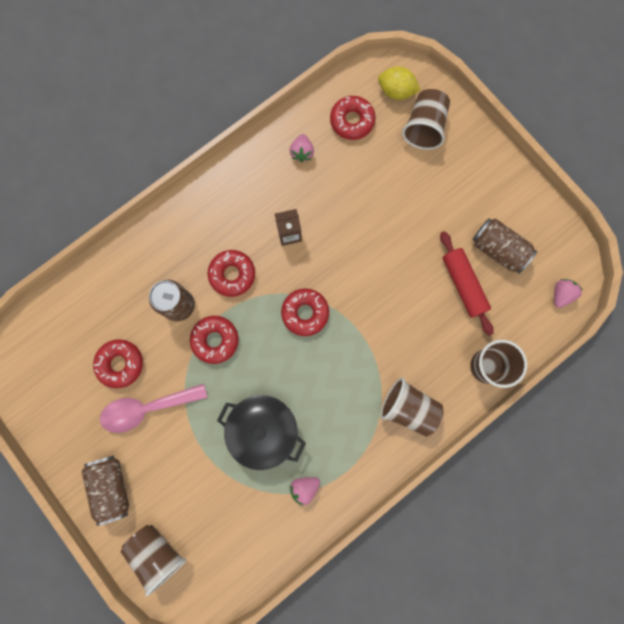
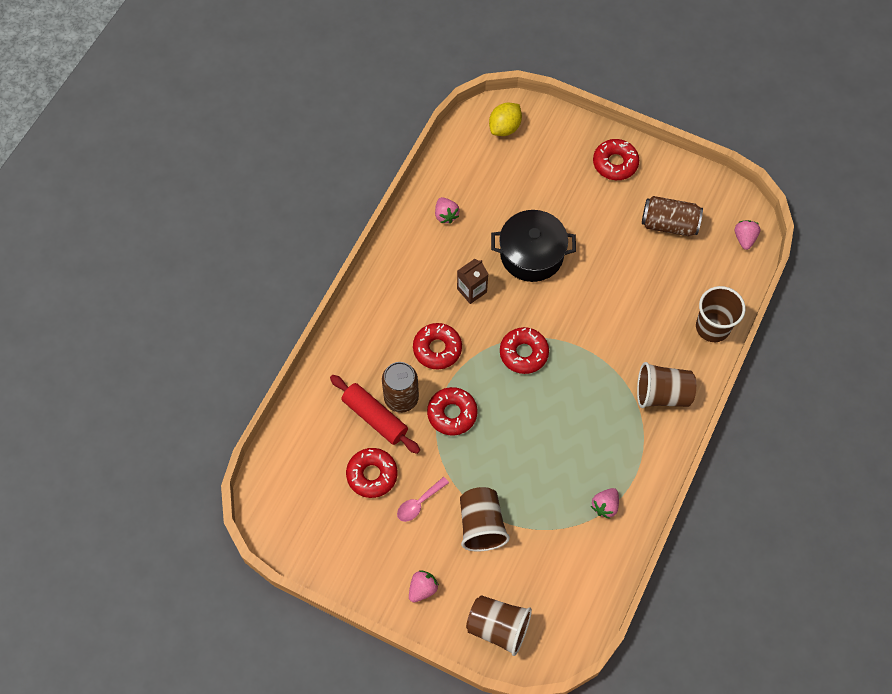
camera: 25 degrees left, 15 degrees down
(112, 486) = (422, 589): brown can -> pink strawberry
(147, 408) = (419, 503): pink spoon -> pink spoon, size x0.56
(263, 430) = (540, 472): black pot -> black pot (531, 254)
(352, 121) = (477, 169): red donut -> red donut (615, 163)
(396, 91) = (504, 128): yellow lemon -> yellow lemon turned 45 degrees counterclockwise
(424, 128) = (547, 148): brown cup -> brown cup (481, 525)
(463, 285) = (654, 267): red rolling pin -> red rolling pin (374, 417)

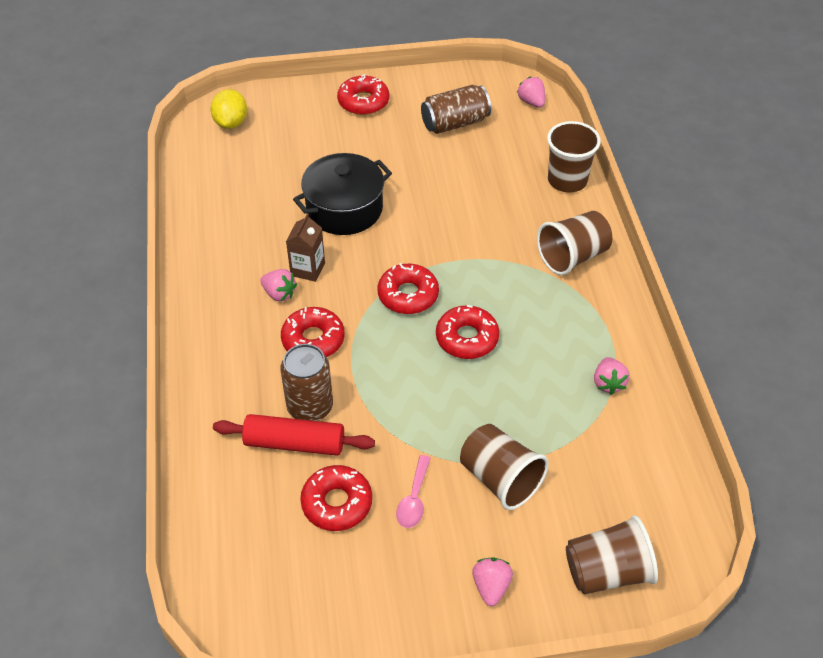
camera: 35 degrees left, 15 degrees down
(446, 215) = (227, 219): pink strawberry -> pink strawberry (279, 294)
(452, 414) = (378, 390): red donut -> red donut (467, 338)

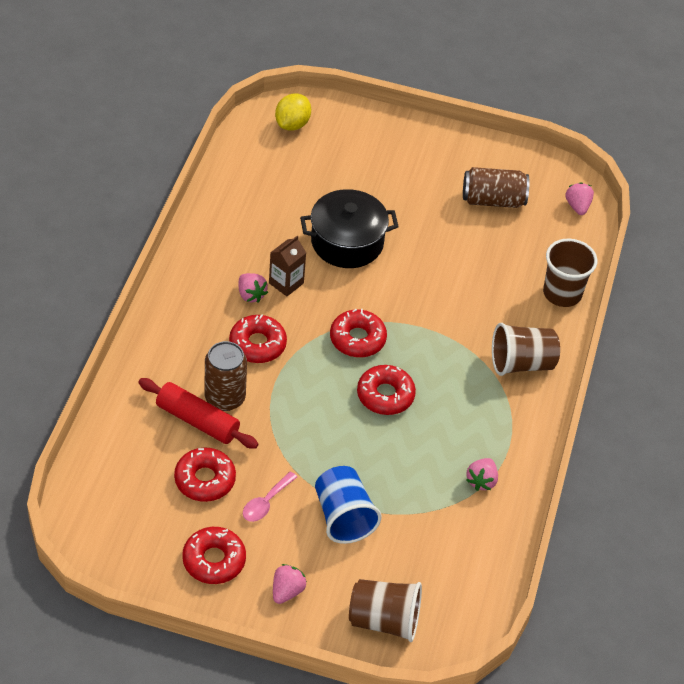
camera: 20 degrees right, 0 degrees up
(363, 102) = (421, 148): red donut -> red donut (214, 560)
(500, 479) = (343, 517): brown cup -> blue cup

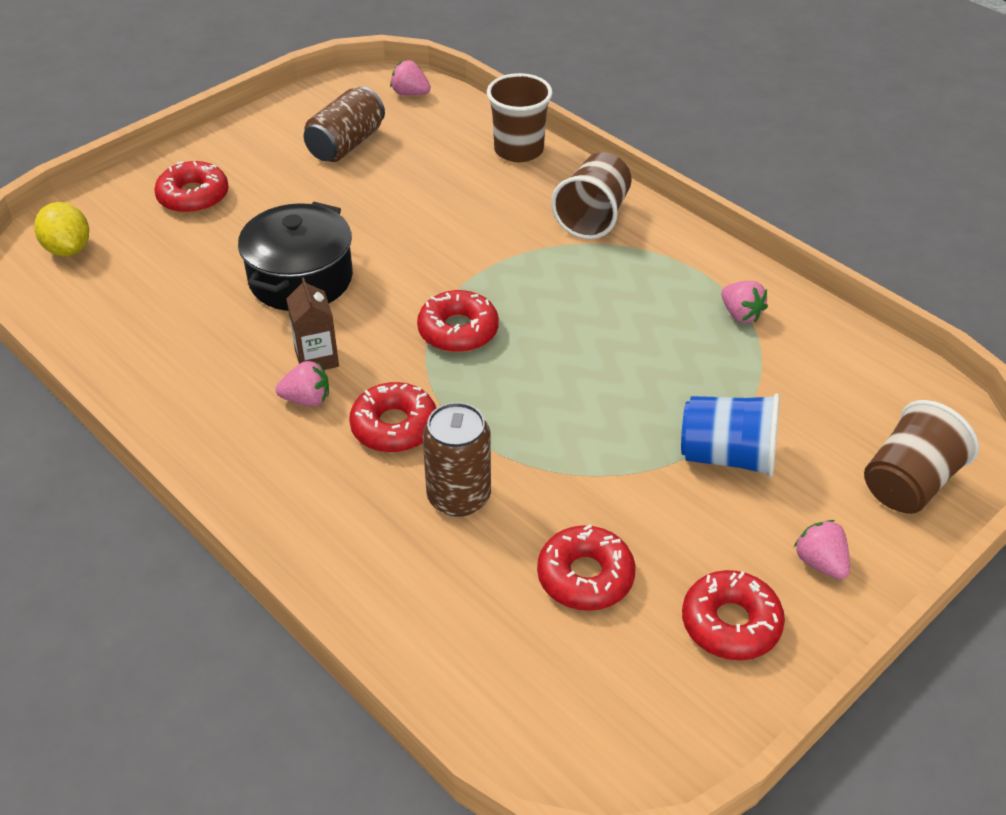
camera: 55 degrees left, 5 degrees down
(197, 421) = (477, 543): red rolling pin -> none
(266, 503) = (662, 525): pink spoon -> none
(385, 395) = (562, 342): red donut -> red donut (193, 196)

